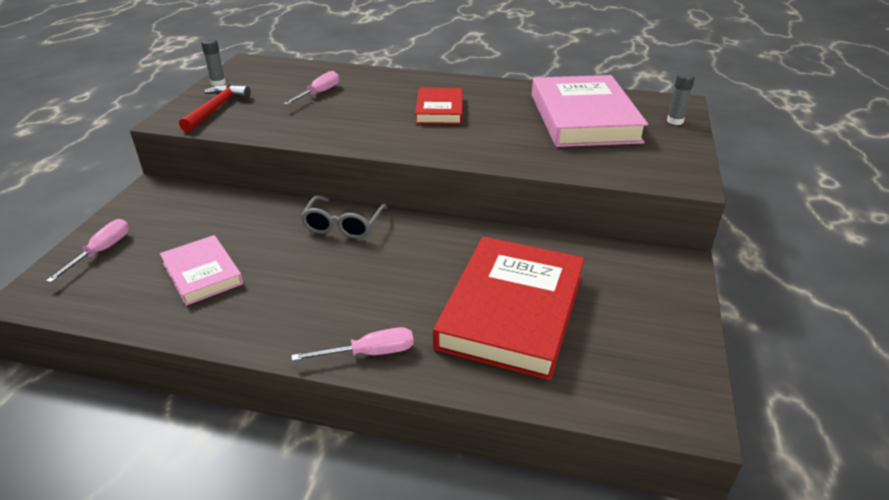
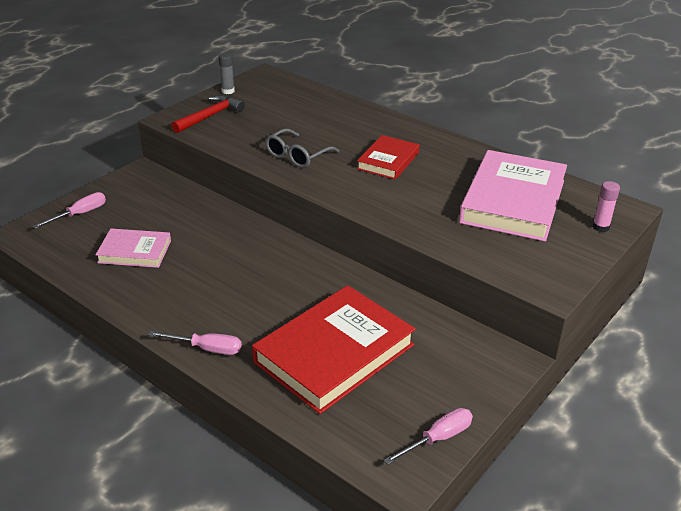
camera: 25 degrees right, 0 degrees up
(202, 273) = (135, 251): pink book -> pink book turned 75 degrees counterclockwise
(319, 93) = (300, 120): pink screwdriver -> pink screwdriver (438, 438)
(343, 225) = (258, 243): grey glasses -> grey glasses (297, 156)
(675, 121) = (600, 227): grey glue stick -> pink glue stick

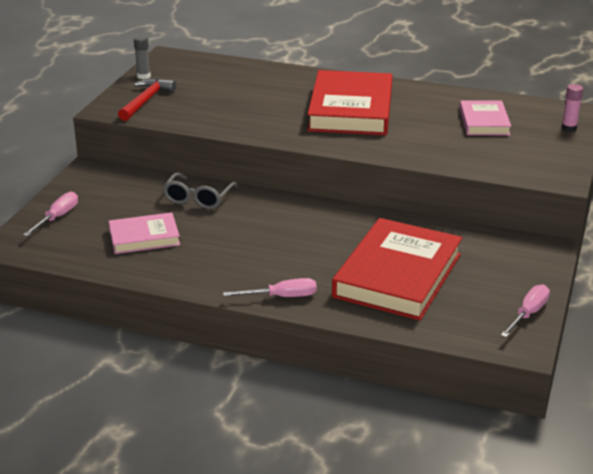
camera: 20 degrees left, 5 degrees down
(297, 156) = (263, 120): grey glasses -> grey glasses (198, 198)
(388, 161) = (351, 109): red book -> red book, size x1.84
(513, 201) = (484, 122): pink book -> pink book, size x0.54

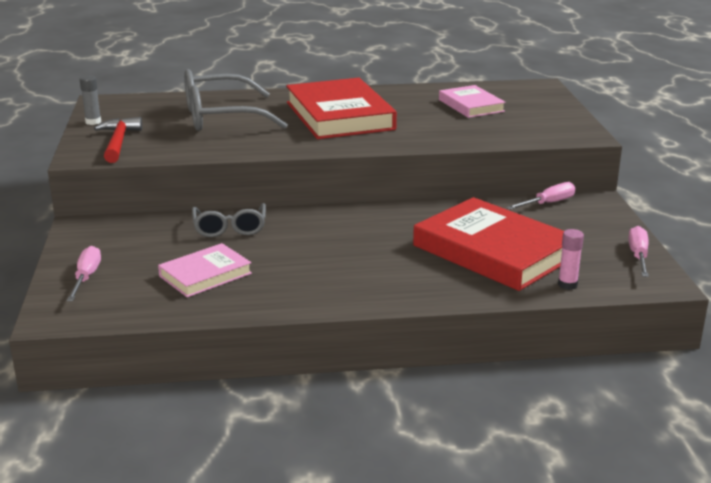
camera: 25 degrees left, 5 degrees down
(248, 91) = (221, 117): none -> grey glasses
(282, 297) = (403, 295): pink screwdriver -> pink screwdriver (548, 203)
(397, 275) = (493, 251): red book -> red book turned 45 degrees counterclockwise
(569, 128) = (547, 98): pink glue stick -> pink glue stick (567, 285)

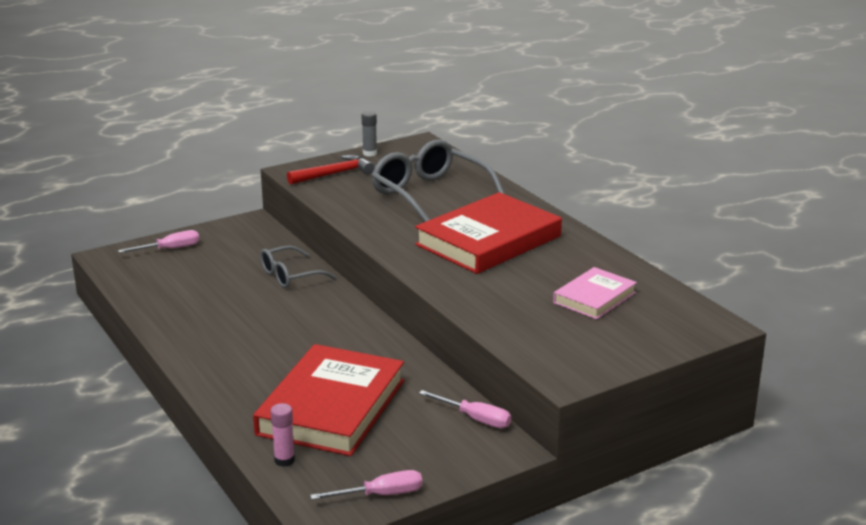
camera: 65 degrees right, 0 degrees up
(205, 275) = (200, 289): pink book -> none

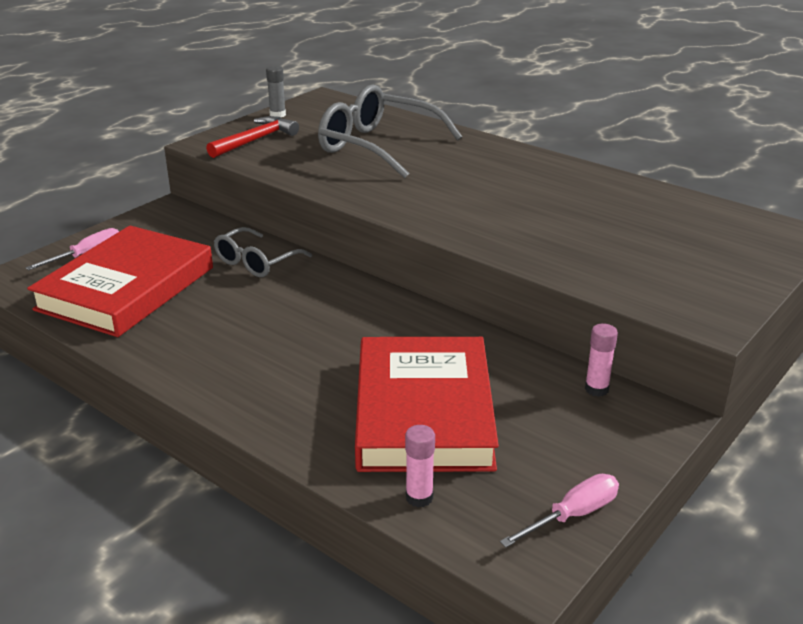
camera: 20 degrees left, 5 degrees up
(475, 419) = (596, 389): pink screwdriver -> pink glue stick
(488, 240) = (483, 184): red book -> red book (126, 288)
(594, 298) = (648, 225): pink book -> none

